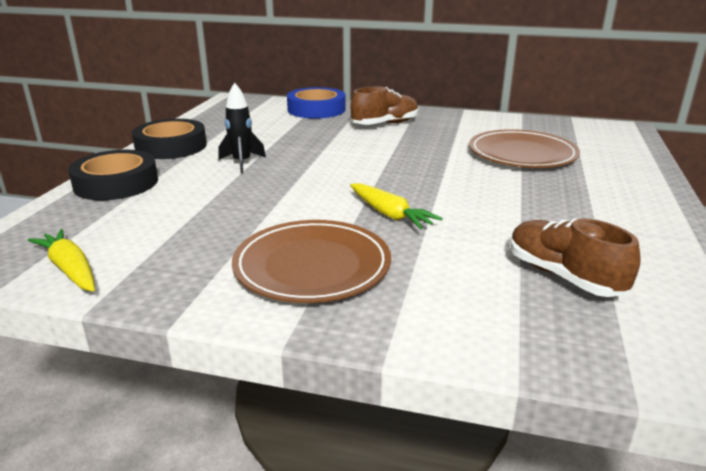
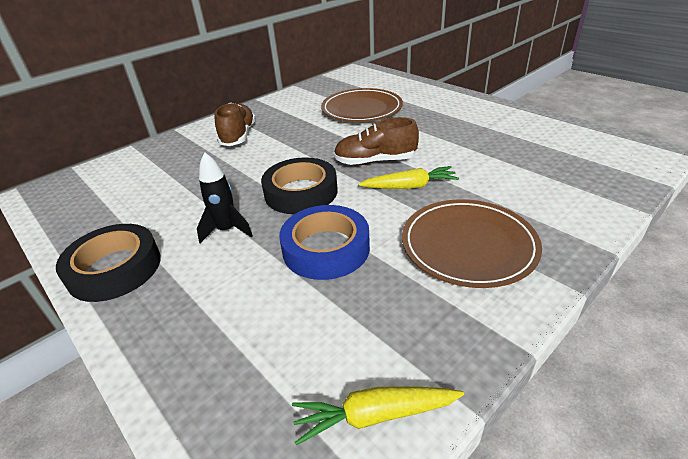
camera: 55 degrees left, 10 degrees up
(116, 183) = (171, 336): black tape -> black tape (301, 192)
(316, 109) = (153, 155): blue tape -> blue tape (326, 248)
(563, 276) = (536, 157): brown shoe -> brown shoe (375, 161)

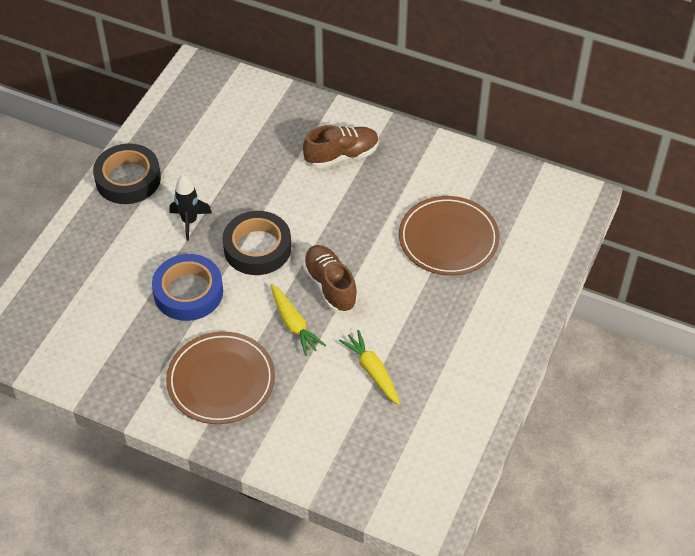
camera: 65 degrees right, 15 degrees up
(375, 415) = (60, 360): yellow carrot -> yellow carrot (372, 371)

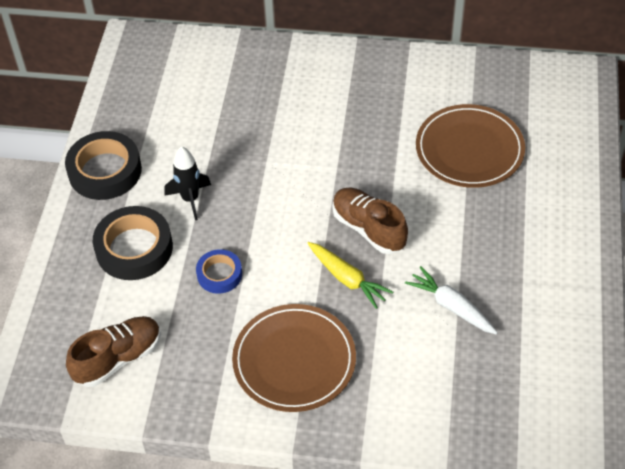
camera: 15 degrees left, 0 degrees up
(188, 292) = (219, 274): blue tape -> blue tape, size x0.58
(257, 248) = (275, 208): black tape -> black tape (134, 248)
(341, 155) = (323, 92): brown shoe -> brown shoe (118, 358)
(372, 371) = (451, 306): yellow carrot -> white carrot

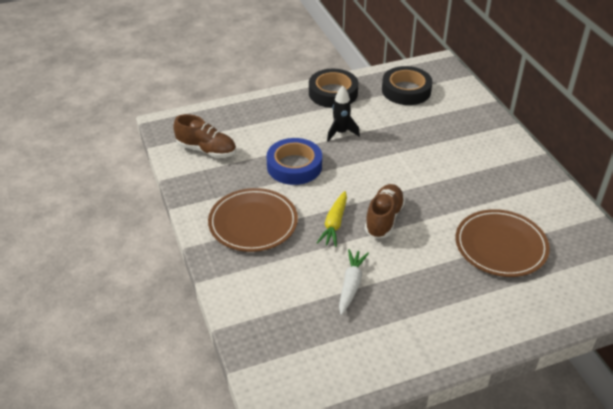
camera: 60 degrees right, 10 degrees down
(134, 248) = (287, 125): black tape -> black tape (406, 90)
(219, 274) = (294, 166): blue tape -> blue tape, size x1.73

